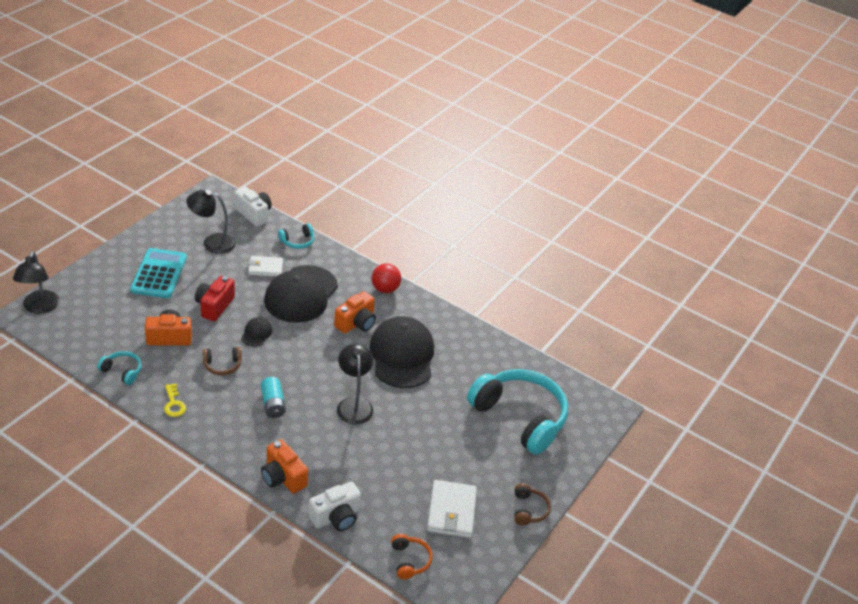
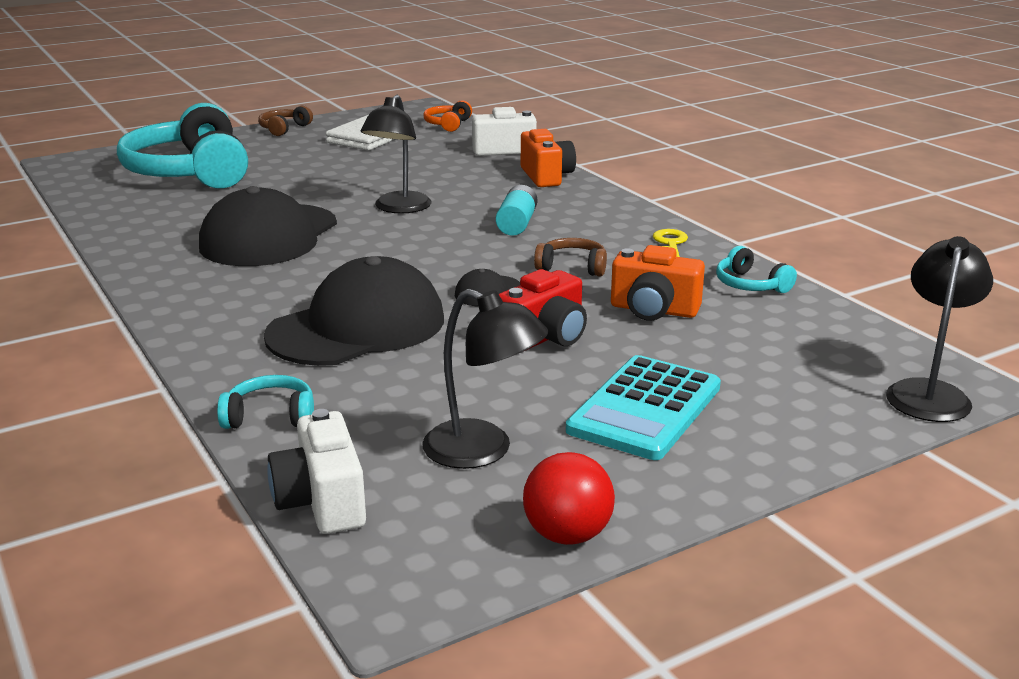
camera: 150 degrees left, 15 degrees down
(265, 268) = (392, 379): white wallet -> none
(356, 323) = (297, 277): orange camera -> none
(385, 289) = (186, 309): red ball -> red ball (567, 535)

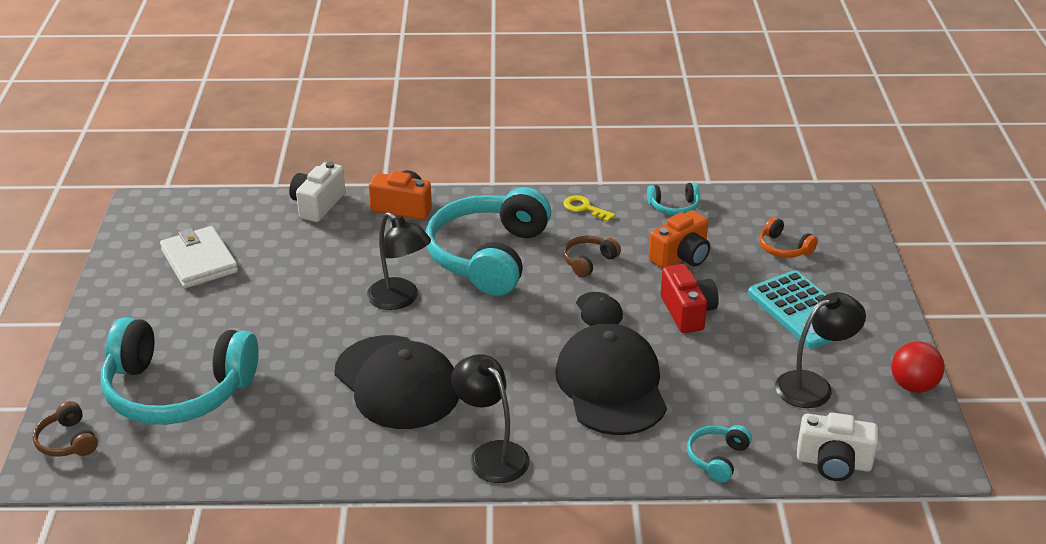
camera: 60 degrees left, 10 degrees up
(284, 129) = (108, 302): brown headphones -> brown headphones (67, 441)
(448, 124) = (214, 208): orange headphones -> orange headphones (783, 248)
(517, 224) = (488, 256): turquoise battery -> turquoise headphones
(929, 393) = (845, 213): black lamp -> black lamp (491, 454)

